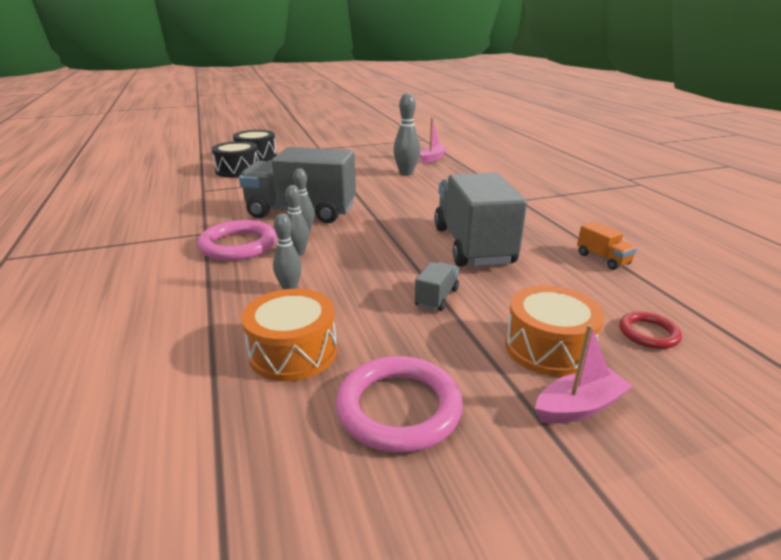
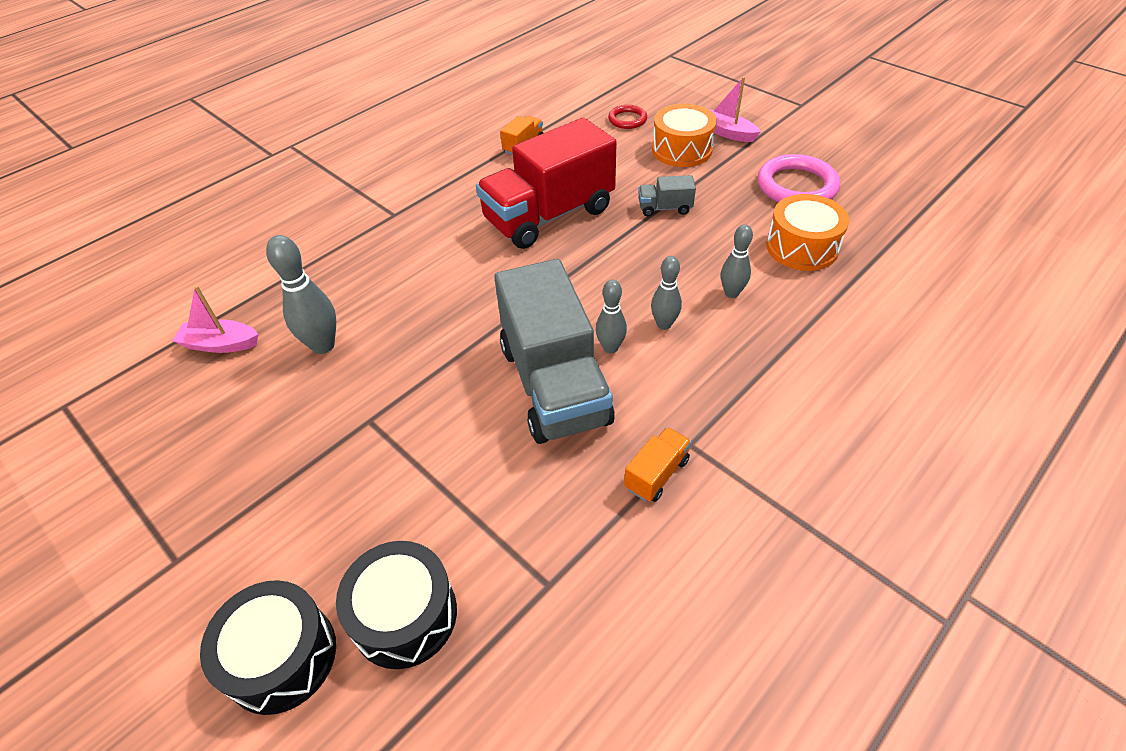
camera: 115 degrees left, 20 degrees up
(206, 220) = (656, 474): none -> orange truck
(238, 245) = (690, 386): pink ring -> none
(472, 245) = (549, 215): grey truck -> red truck

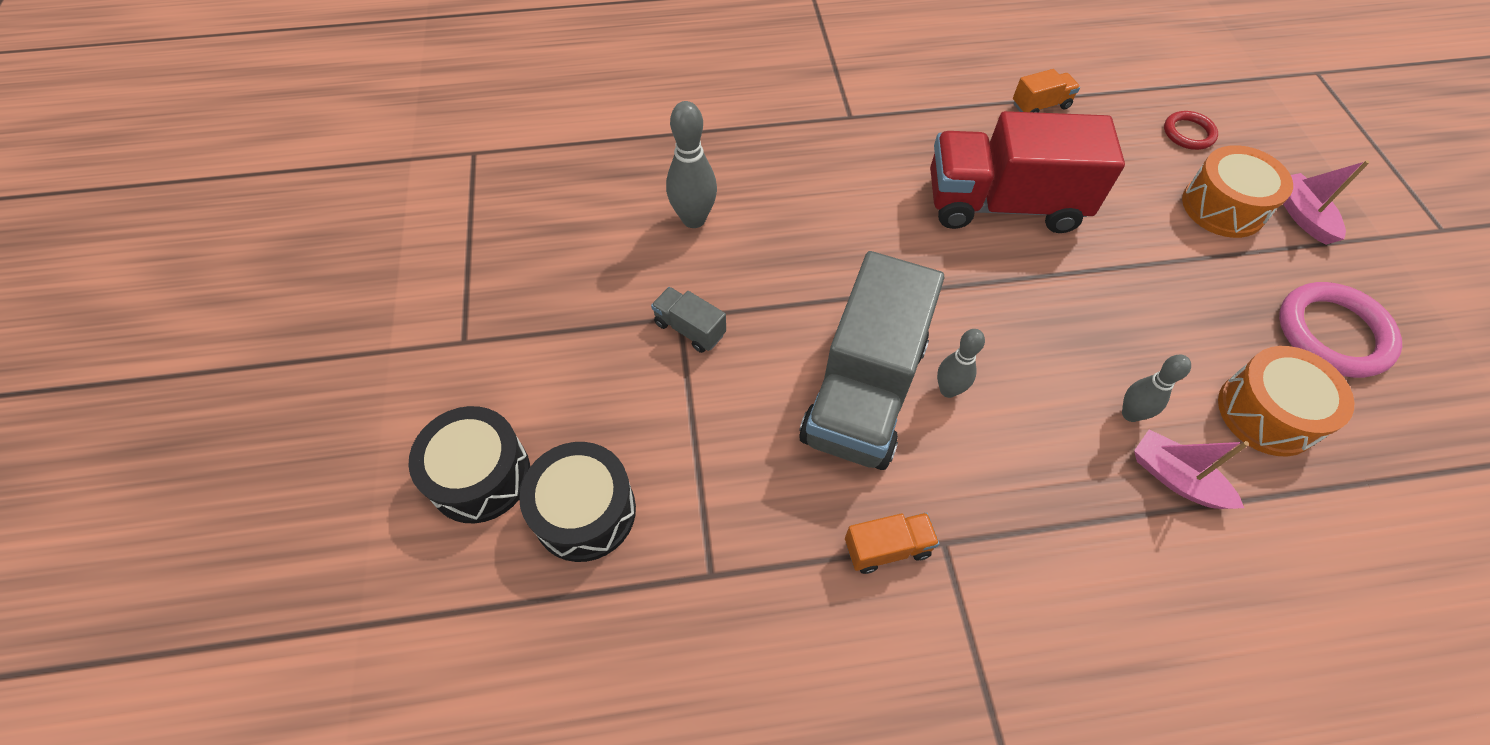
camera: 35 degrees right, 10 degrees up
(221, 344) = (616, 166): pink boat -> pink boat (1175, 478)
(664, 324) = (1024, 401): grey bowling pin -> none
(665, 208) = (1139, 268): grey truck -> grey truck (689, 329)

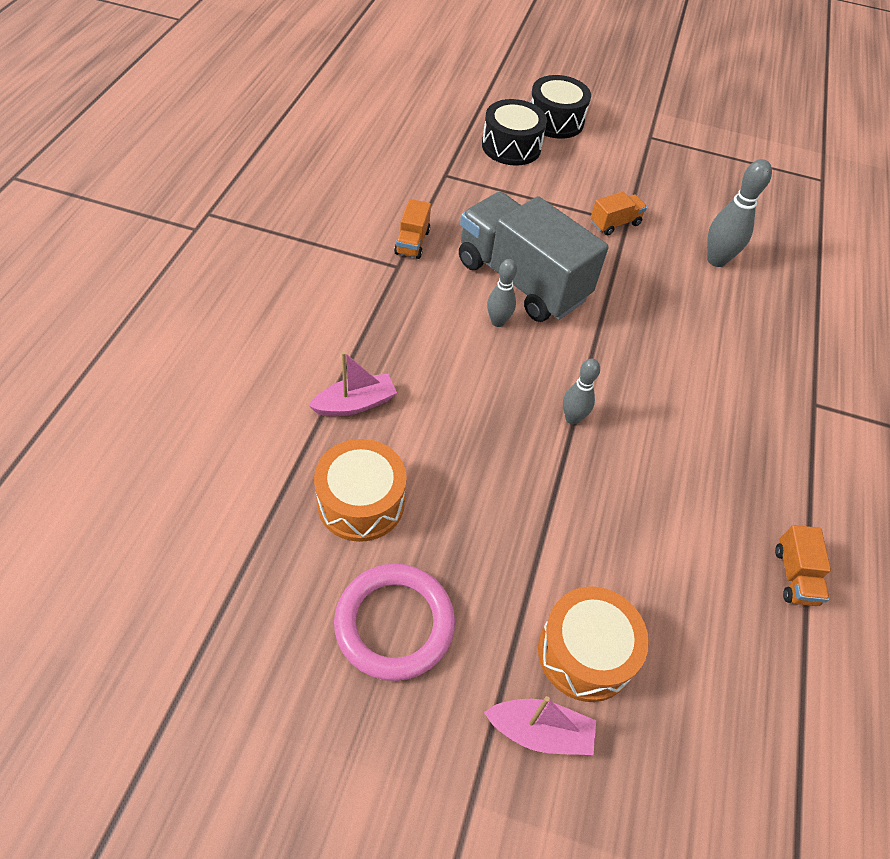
camera: 110 degrees right, 5 degrees down
(689, 329) = (615, 223): grey truck -> orange truck
(1003, 204) = (661, 456): red truck -> none
(1130, 414) = (417, 411): grey bowling pin -> grey bowling pin (572, 418)
(1188, 133) = (708, 708): red ring -> none

